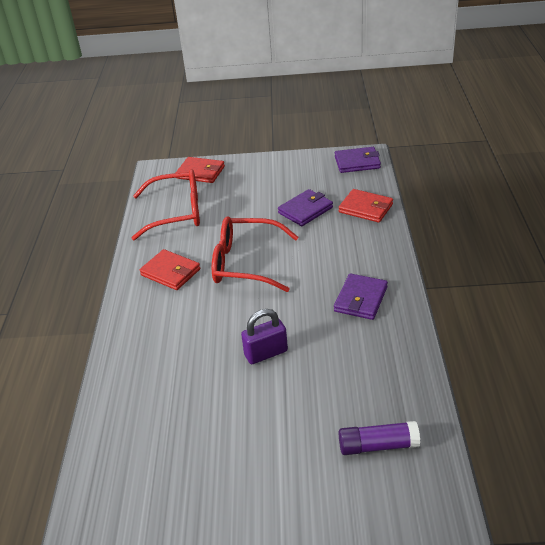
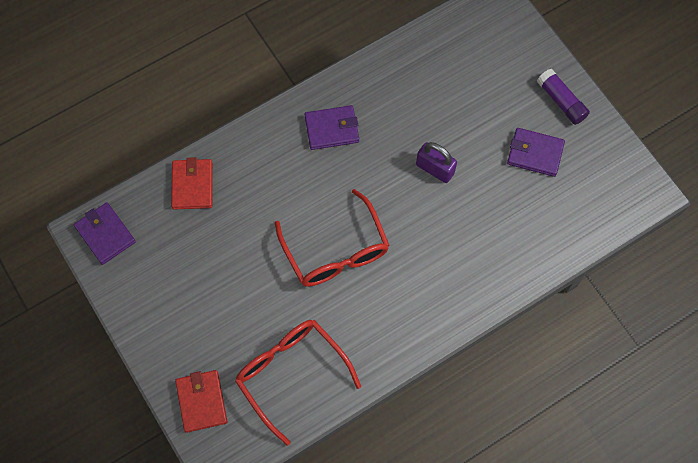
camera: 125 degrees left, 30 degrees up
(170, 272) = (385, 312): red wallet -> none
(305, 210) = (223, 242): purple wallet -> purple wallet (535, 153)
(378, 445) = (473, 53): purple glue stick -> purple glue stick (561, 101)

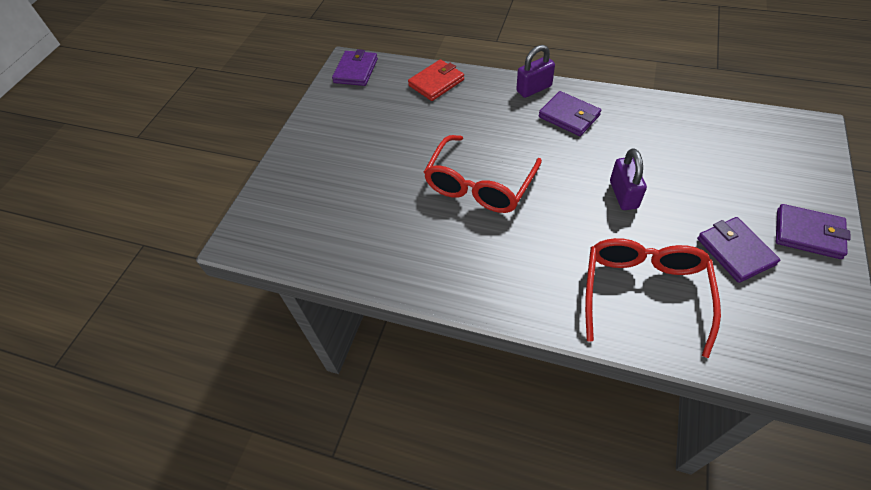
camera: 55 degrees right, 15 degrees down
(201, 401) = (279, 196): red wallet -> none
(277, 123) = (534, 89): none -> purple padlock
(291, 374) = (350, 231): red glasses -> red glasses (644, 292)
(561, 101) = (808, 234): purple glue stick -> purple wallet

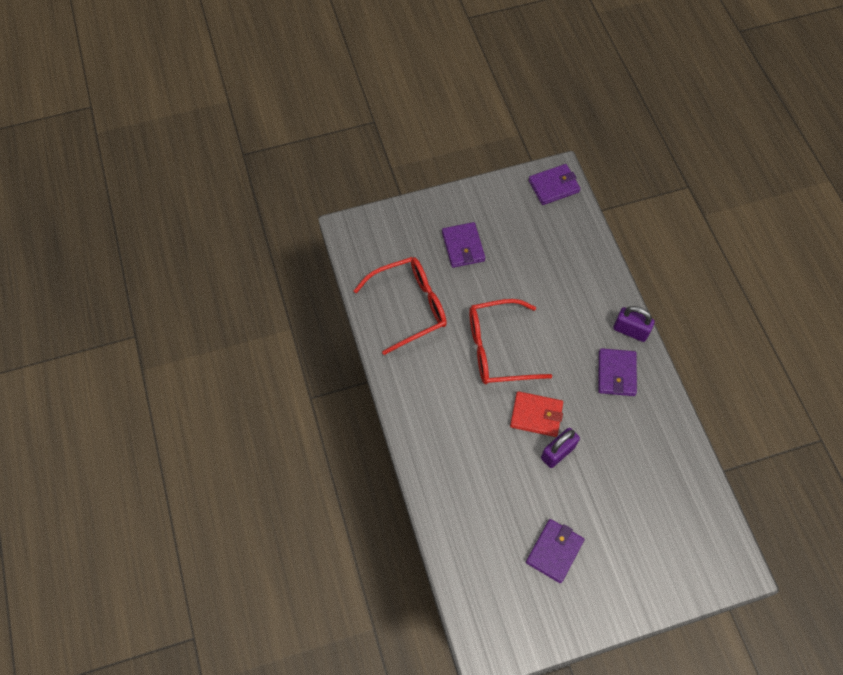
camera: 50 degrees right, 10 degrees up
(436, 83) = (583, 254): red wallet -> red wallet (536, 415)
(644, 292) = (476, 504): red glasses -> red glasses (410, 306)
(808, 234) = (607, 597): purple wallet -> purple wallet (463, 246)

